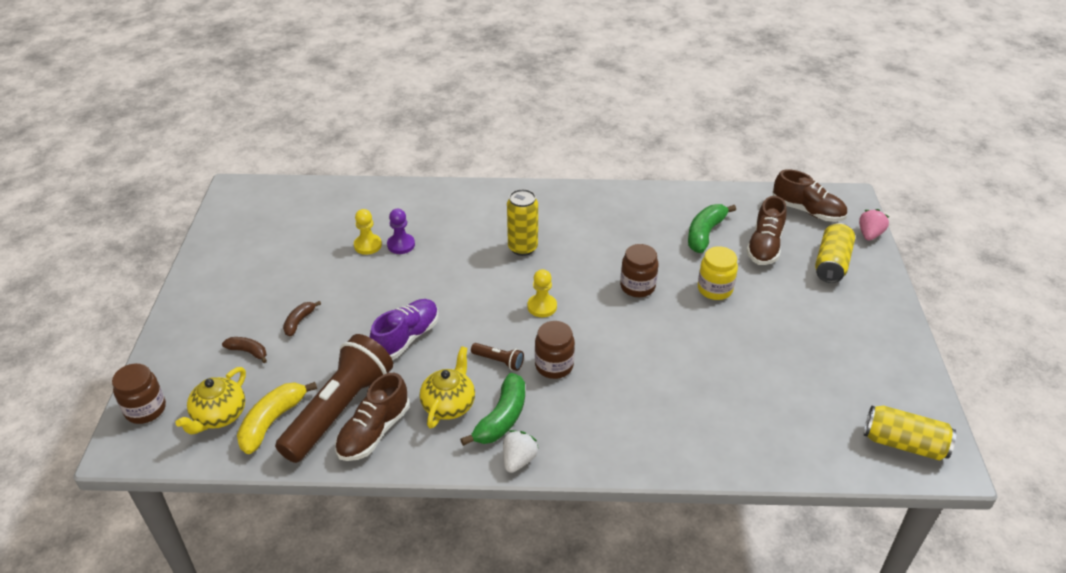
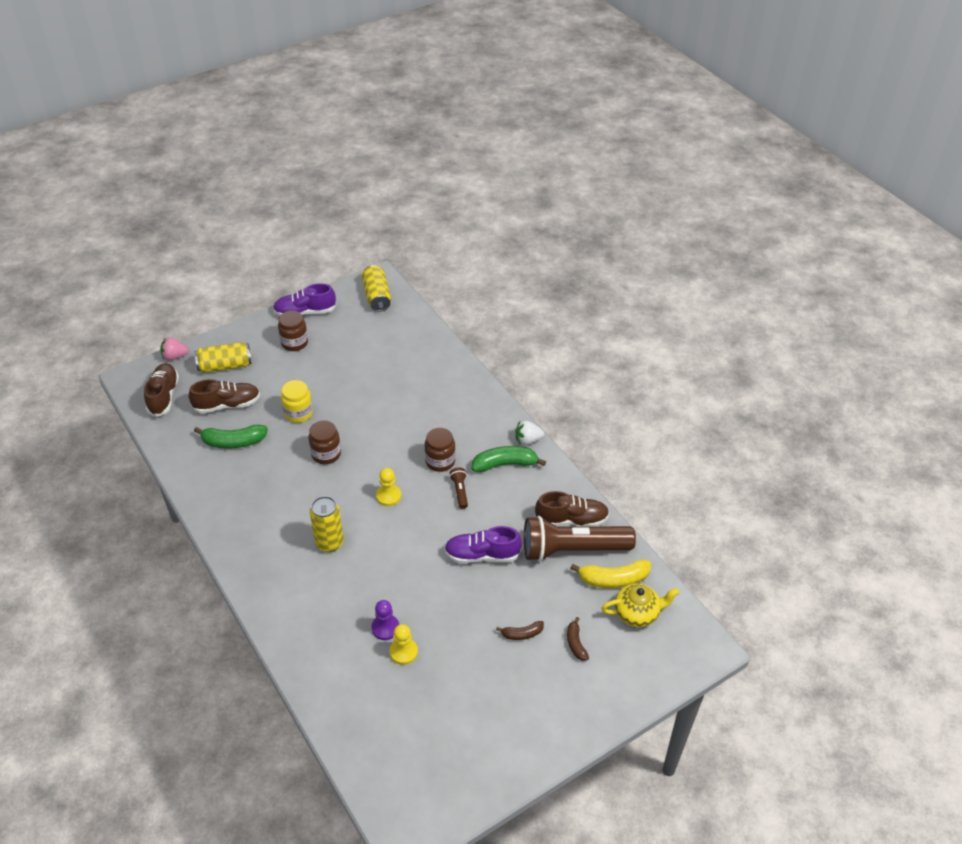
camera: 125 degrees left, 5 degrees up
(145, 409) = (673, 663): brown jar -> brown jar (294, 343)
(449, 405) = (517, 495): yellow teapot -> none
(901, 359) = (305, 312): none -> purple shoe

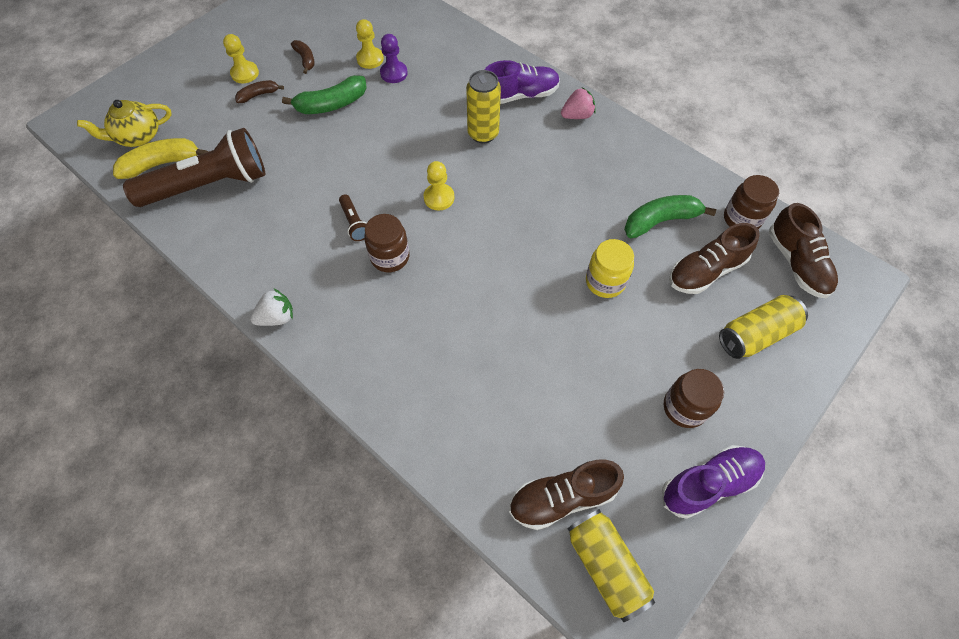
camera: 165 degrees right, 15 degrees up
(175, 356) = (837, 331): pink strawberry -> pink strawberry (577, 115)
(326, 454) = (538, 232): brown jar -> brown jar (741, 219)
(482, 555) = (312, 157): purple shoe -> purple shoe (520, 95)
(505, 464) = (303, 273): green banana -> green banana (331, 104)
(533, 665) = (245, 73): none -> yellow pawn
(571, 520) = (211, 219): brown shoe -> brown shoe (562, 498)
(575, 643) = (204, 98): brown banana -> brown banana (305, 59)

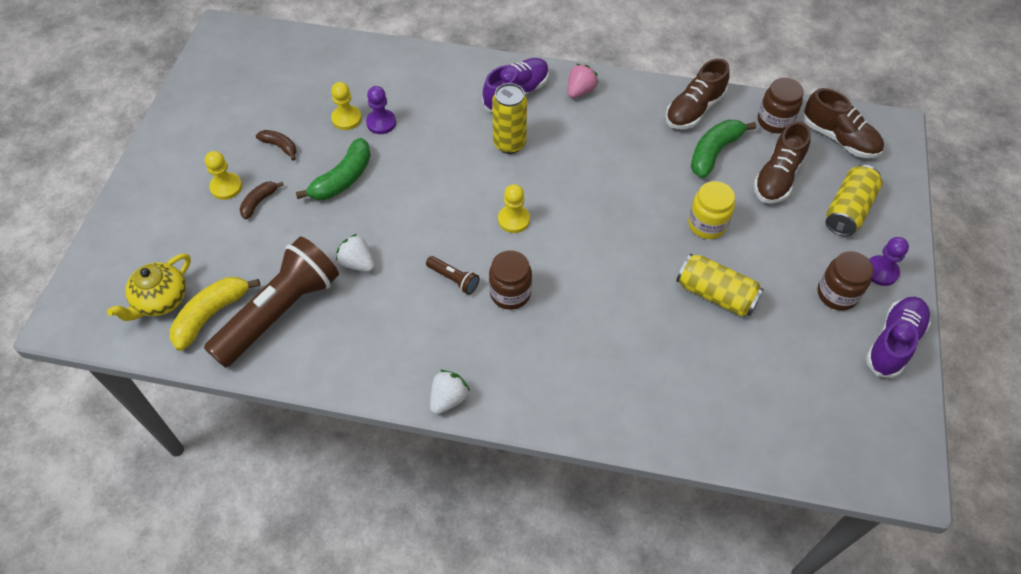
camera: 30 degrees left, 5 degrees down
(292, 175) = (357, 263): none -> white strawberry
(562, 498) = (798, 414): brown shoe -> brown shoe (694, 109)
(606, 566) = (866, 445): yellow can -> yellow can (716, 294)
(746, 409) = (881, 271): none -> purple pawn

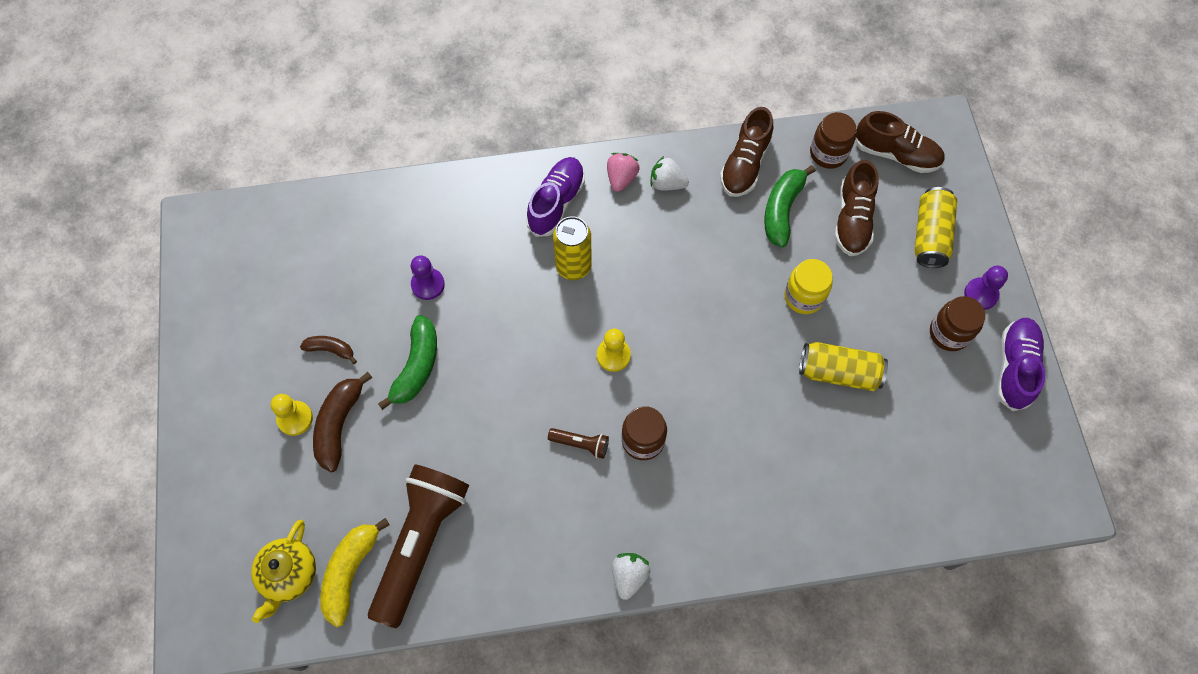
camera: 20 degrees left, 10 degrees up
(259, 202) = (339, 424): brown banana -> brown banana, size x1.74
(346, 119) = (388, 292): yellow pawn -> none
(357, 263) = (475, 460): white strawberry -> white strawberry (667, 183)

